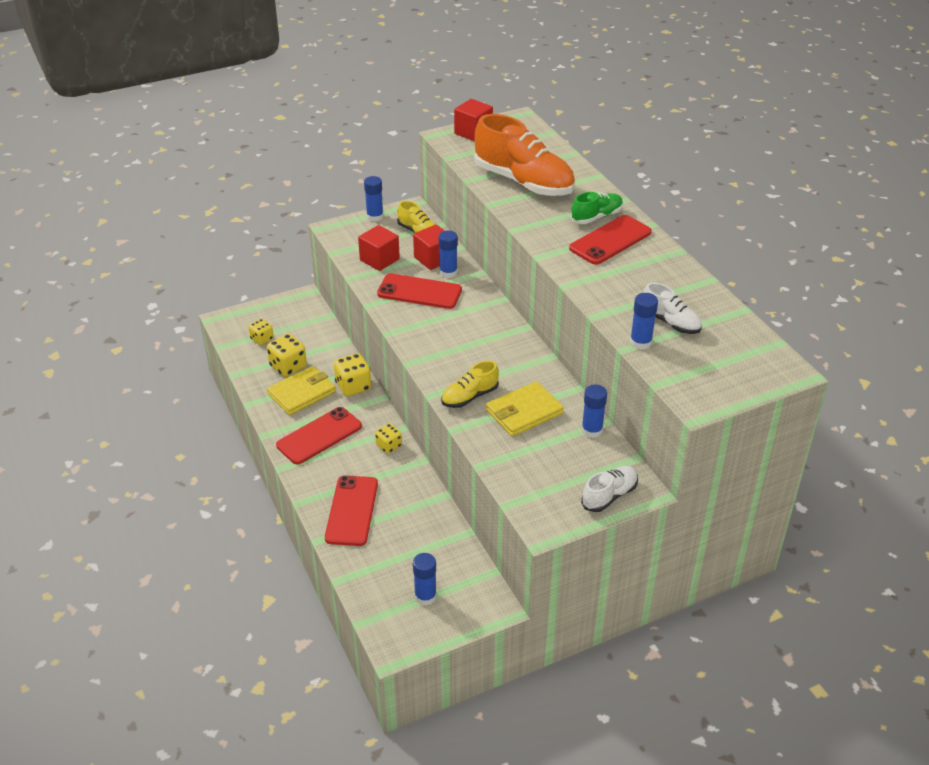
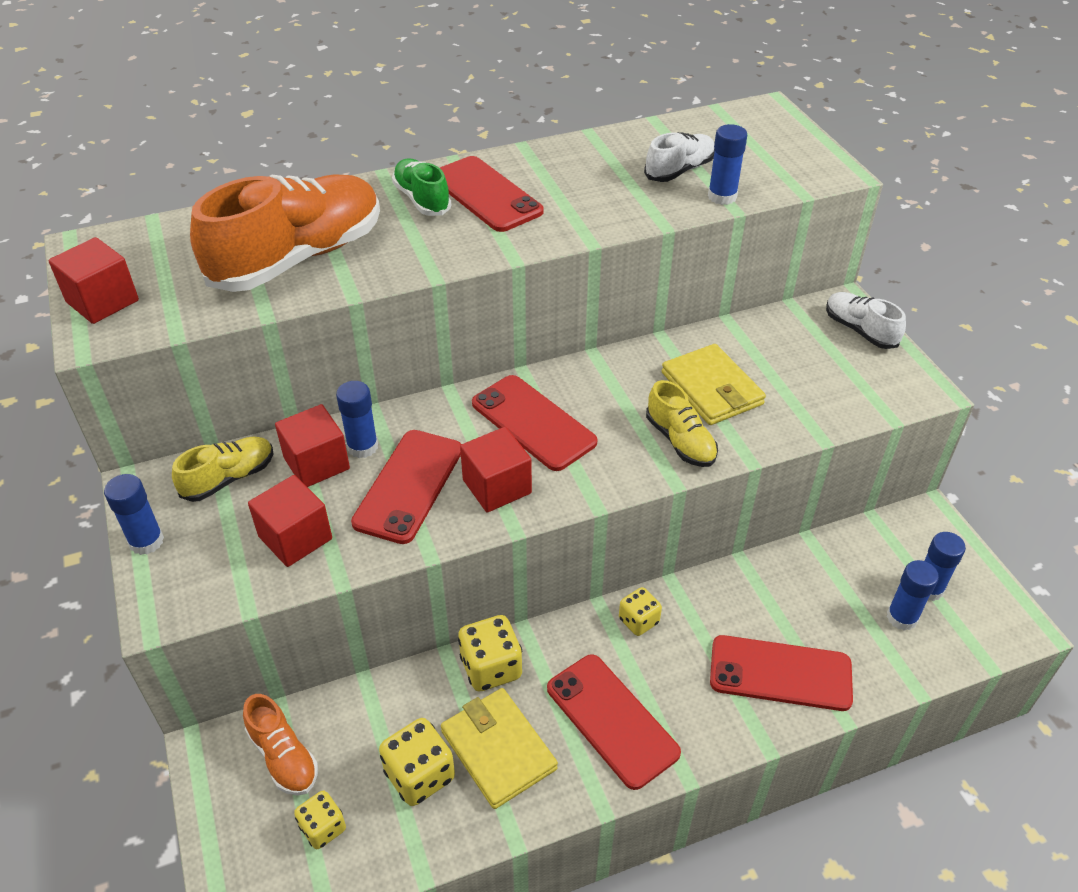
camera: 85 degrees left, 5 degrees up
(300, 321) = (283, 756): none -> orange shoe
(422, 323) = (497, 486): none -> red cube
(477, 334) = (533, 423): none -> red phone
(592, 430) = (744, 331): blue glue stick -> blue glue stick (902, 617)

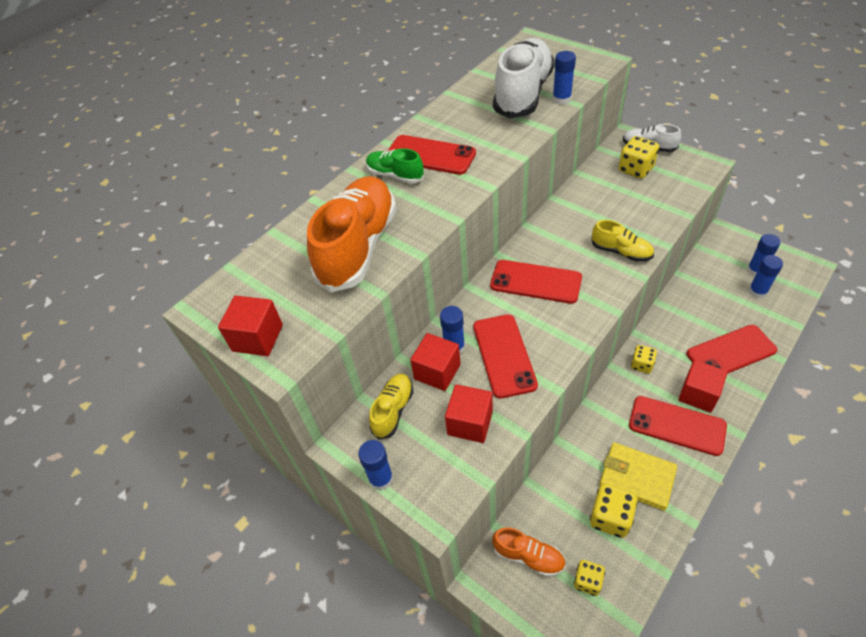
camera: 25 degrees left, 5 degrees up
(491, 668) = (592, 435): yellow dice -> yellow dice (636, 169)
(497, 486) = (552, 329): red cube -> red cube (698, 394)
(679, 170) = (523, 94): white shoe -> white shoe, size x2.01
(711, 389) = (608, 215): yellow wallet -> none

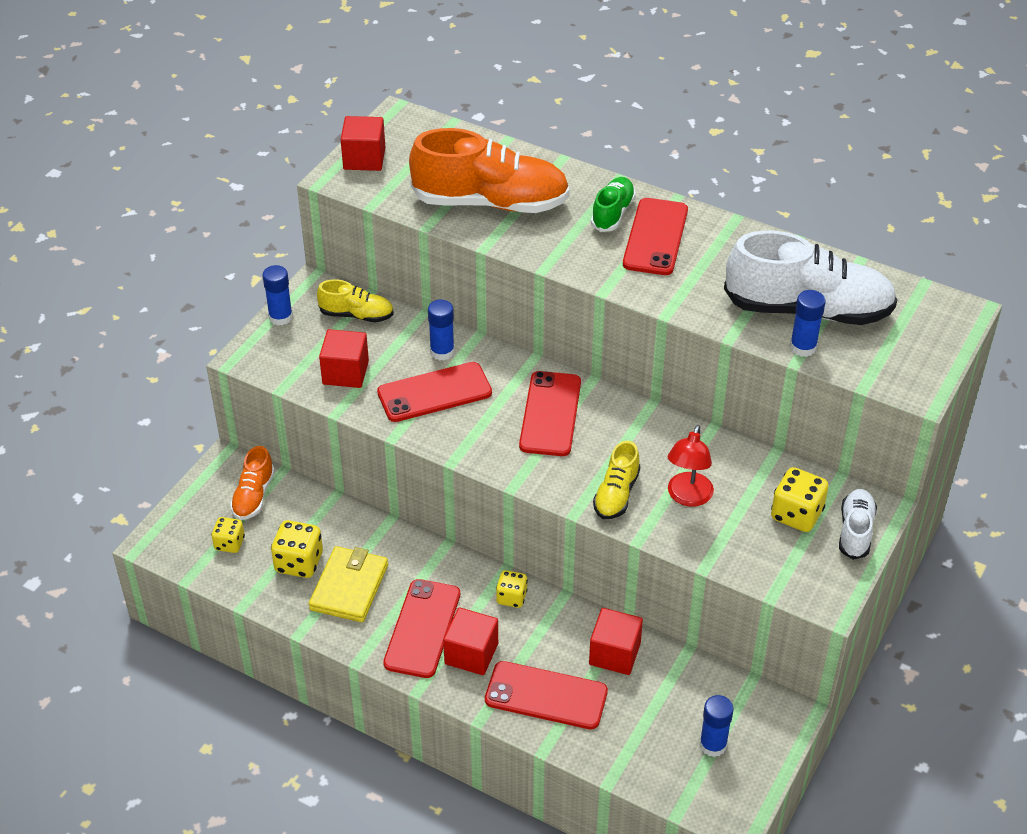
camera: 75 degrees right, 5 degrees down
(437, 372) = (407, 342): red cube -> red cube (614, 654)
(622, 216) = (687, 497): none -> red lamp
(731, 352) = (546, 696): red phone -> red phone turned 45 degrees counterclockwise
(757, 291) = (667, 741): blue glue stick -> none

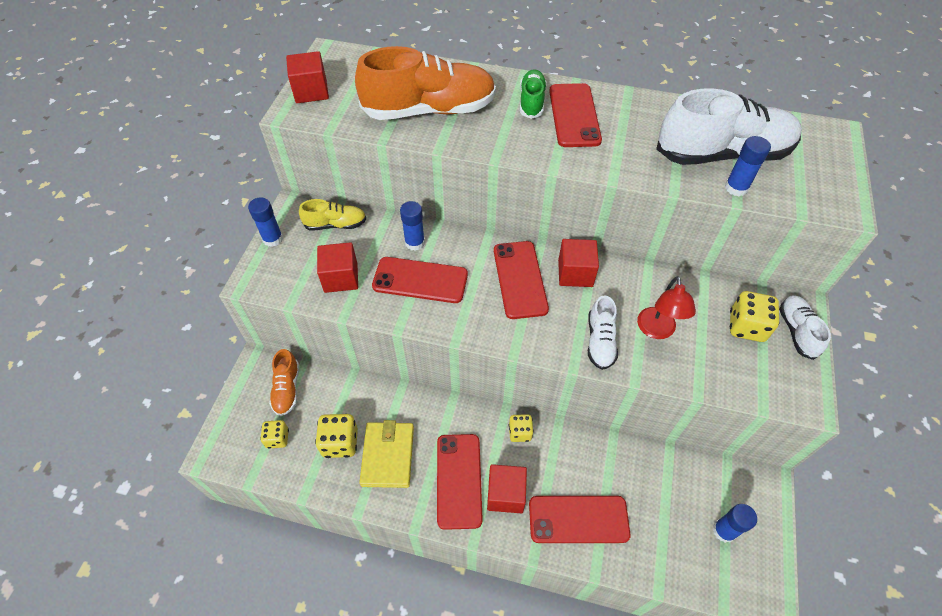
camera: 15 degrees left, 10 degrees up
(434, 392) = (420, 280): red phone -> red phone turned 45 degrees clockwise
(614, 654) = (617, 464): red cube -> red cube (575, 273)
(616, 494) = (600, 341): yellow shoe -> white shoe

